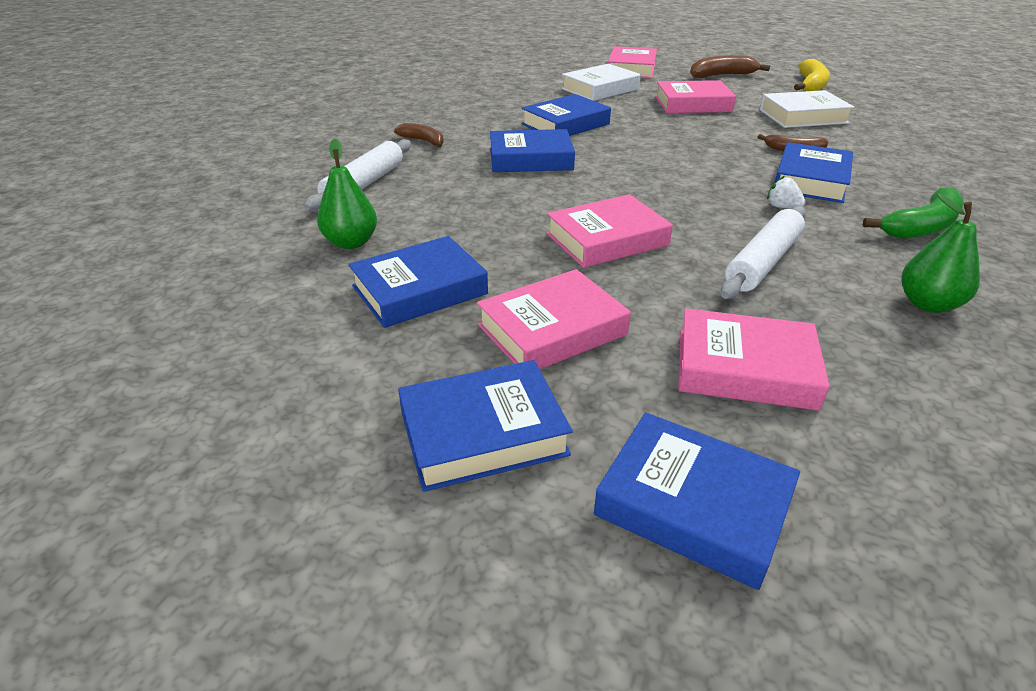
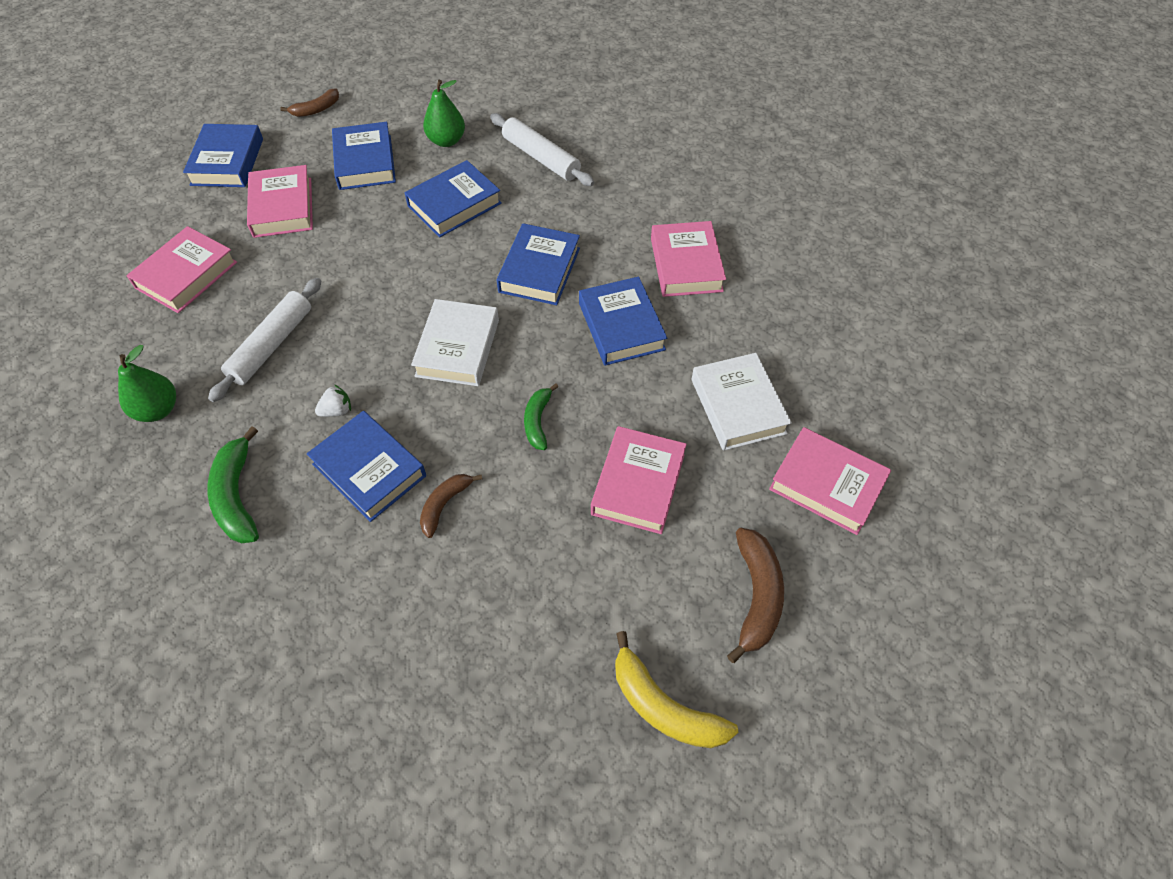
camera: 110 degrees right, 20 degrees up
(423, 141) = (622, 207): brown banana -> brown banana (316, 109)
(607, 239) = (364, 269): pink book -> pink book (686, 265)
(685, 135) = (538, 421): none -> green banana
(693, 505) = (131, 214): blue book -> blue book (454, 204)
(763, 262) = (271, 345): white rolling pin -> white rolling pin turned 60 degrees clockwise
(803, 116) = (539, 592): white book -> white book (457, 348)

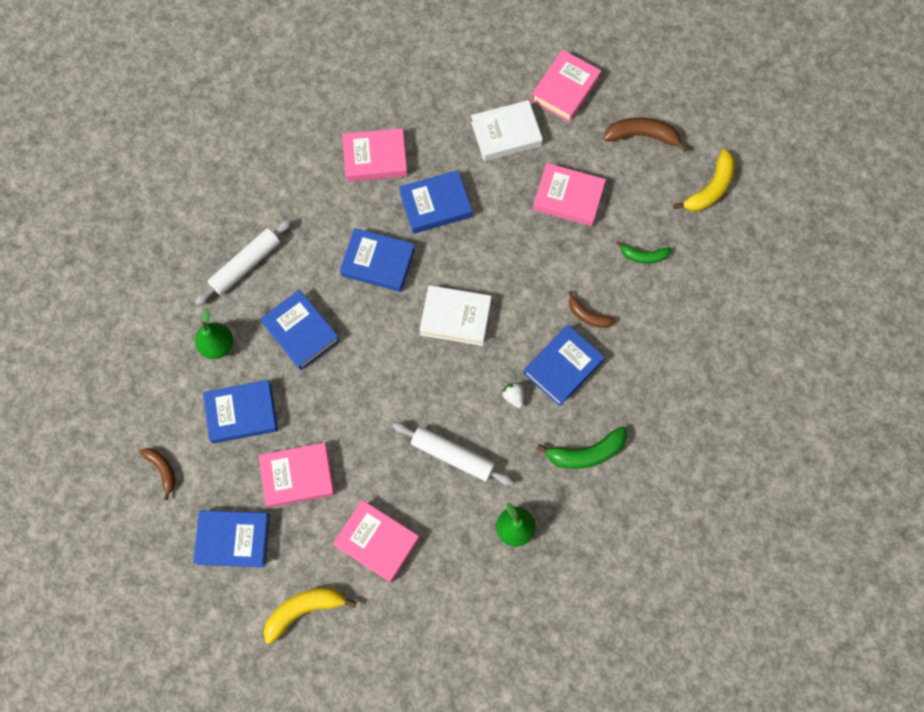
camera: 90 degrees left, 15 degrees up
(132, 217) = (304, 610): none -> yellow banana
(538, 421) = (520, 260): green banana -> green banana (643, 256)

